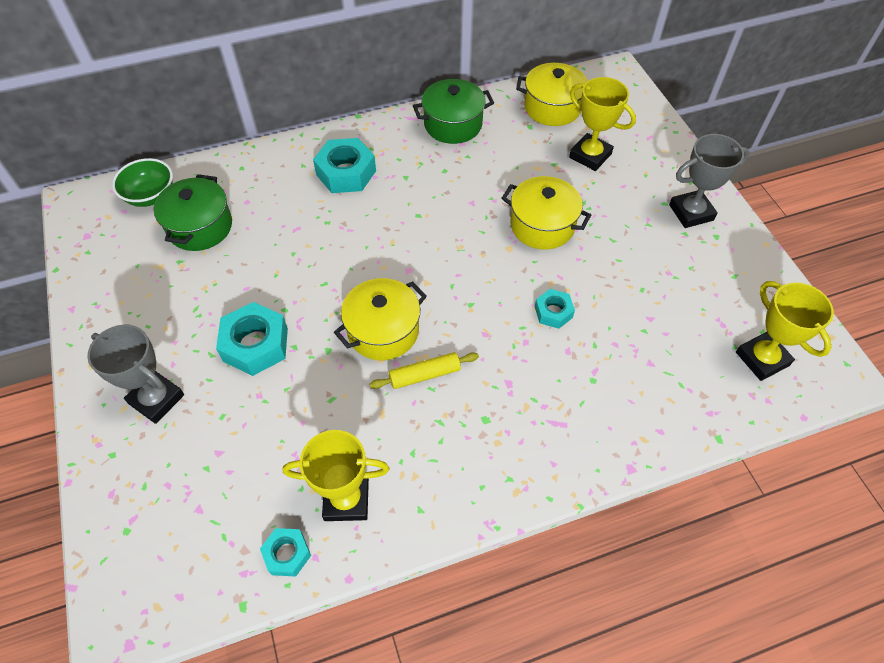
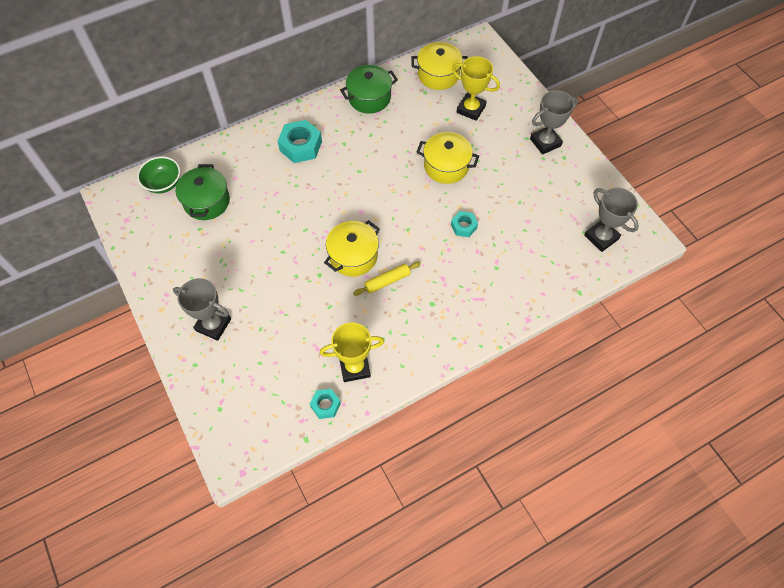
camera: 10 degrees left, 5 degrees up
(255, 345) = (269, 278): turquoise nut -> none
(762, 359) = (601, 237): yellow trophy -> grey trophy

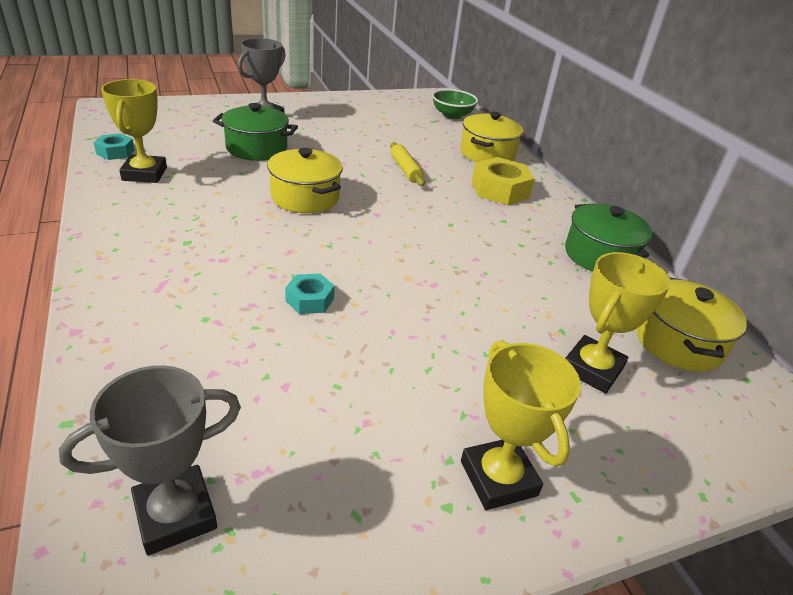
camera: 95 degrees right, 25 degrees down
(206, 201) = (422, 130): green pot -> green pot (257, 148)
(301, 146) = (500, 190): turquoise nut -> yellow nut
(387, 281) = (250, 214): yellow rolling pin -> yellow rolling pin (405, 170)
(446, 166) = (447, 307): yellow pot -> yellow pot (487, 154)
(545, 142) = (498, 478): grey trophy -> yellow trophy

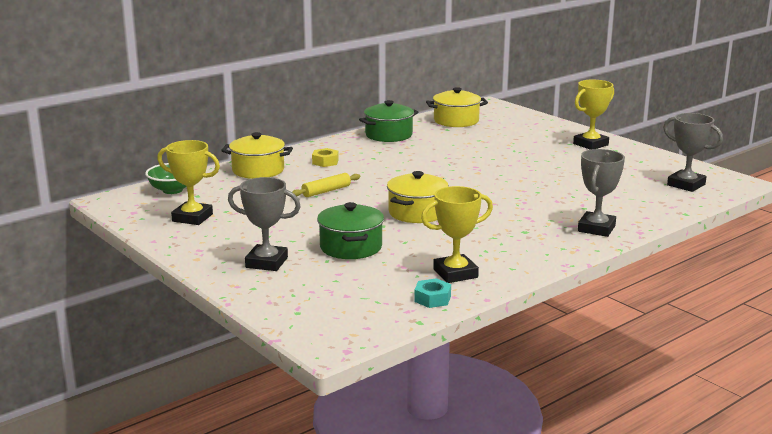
camera: 105 degrees left, 15 degrees down
(131, 297) = (596, 228): none -> grey trophy
(310, 300) = (533, 189): turquoise nut -> none
(500, 190) = (325, 162): yellow nut -> yellow nut, size x0.57
(592, 369) = (501, 134): yellow trophy -> yellow trophy (192, 218)

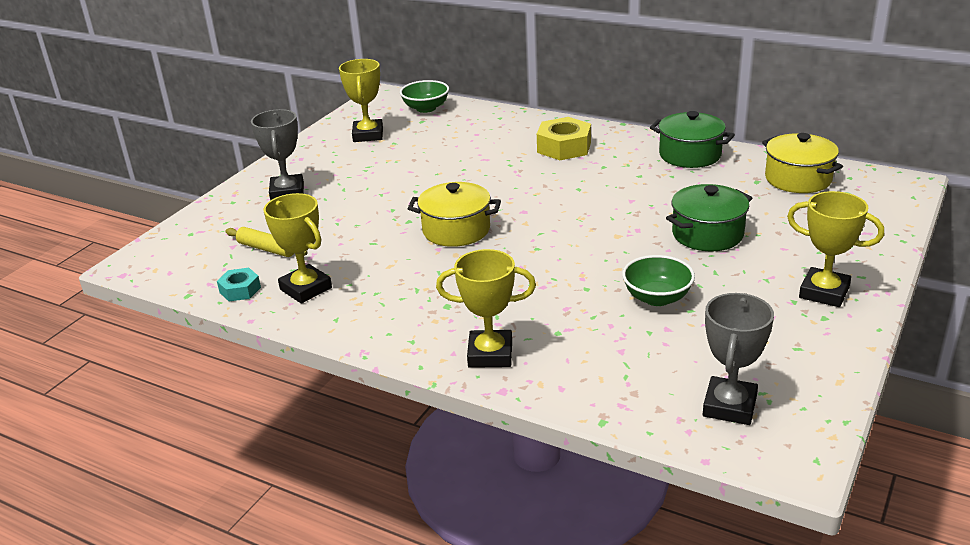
camera: 70 degrees right, 10 degrees up
(258, 170) = (508, 125): yellow pot -> none
(325, 162) = (564, 147): yellow nut -> yellow nut, size x1.74
(326, 191) = (480, 170): yellow rolling pin -> yellow rolling pin (267, 249)
(351, 247) = (343, 219): green pot -> green pot (707, 234)
(565, 178) = (657, 298): none -> green bowl
(596, 228) = (490, 354): grey trophy -> yellow trophy

